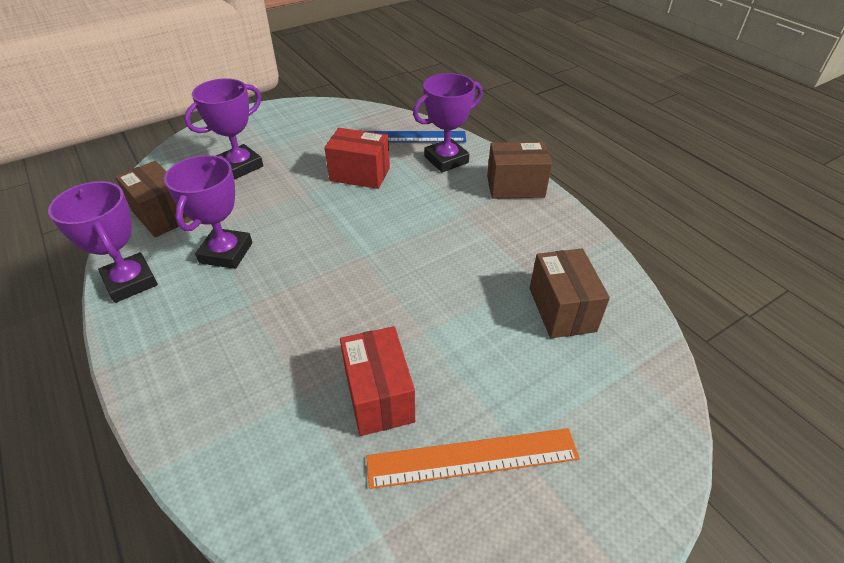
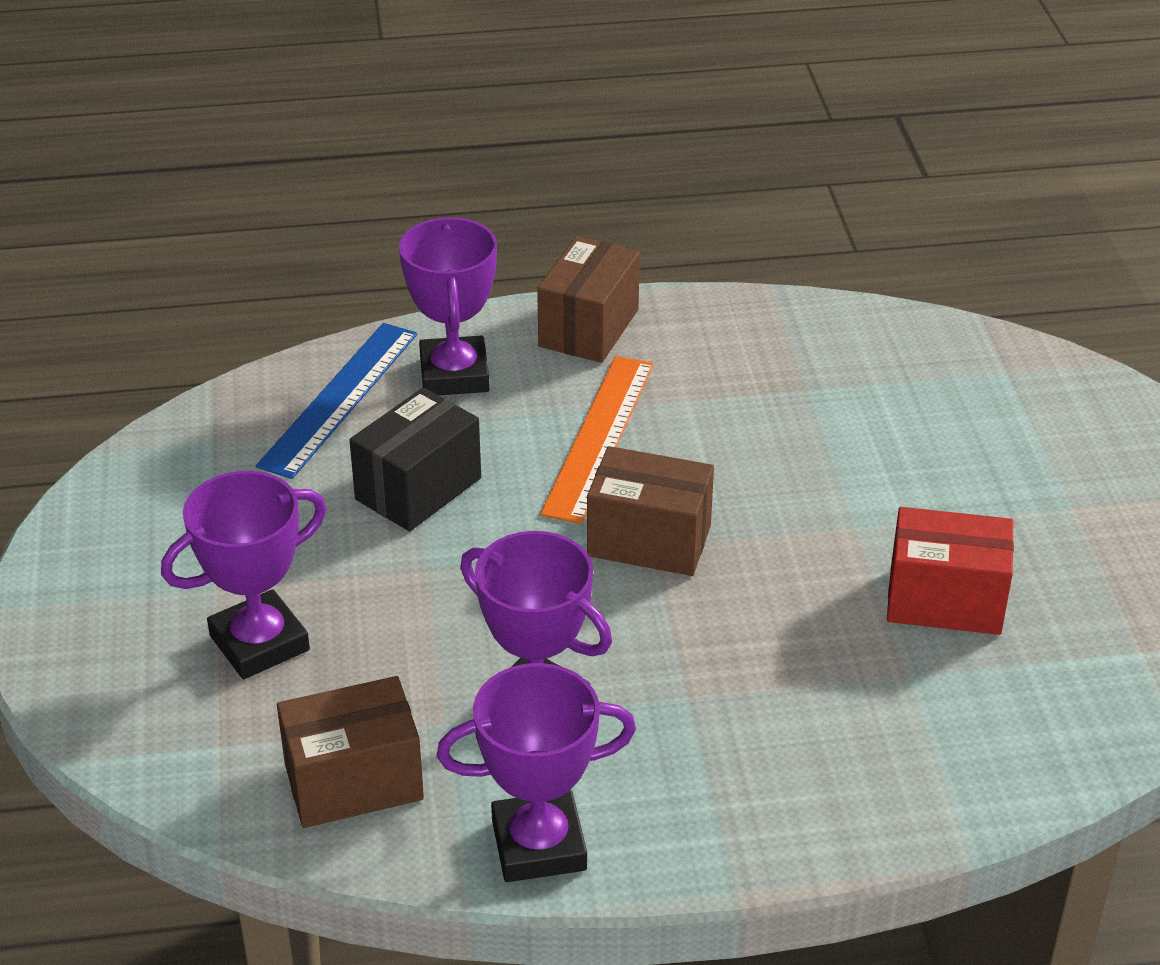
camera: 65 degrees left, 5 degrees down
(240, 166) = (259, 643): purple trophy -> purple trophy turned 75 degrees clockwise
(360, 174) = (418, 489): red box -> black box
(472, 457) = (1072, 547): orange ruler -> orange ruler (598, 437)
(562, 309) = (881, 388): brown box -> brown box (649, 541)

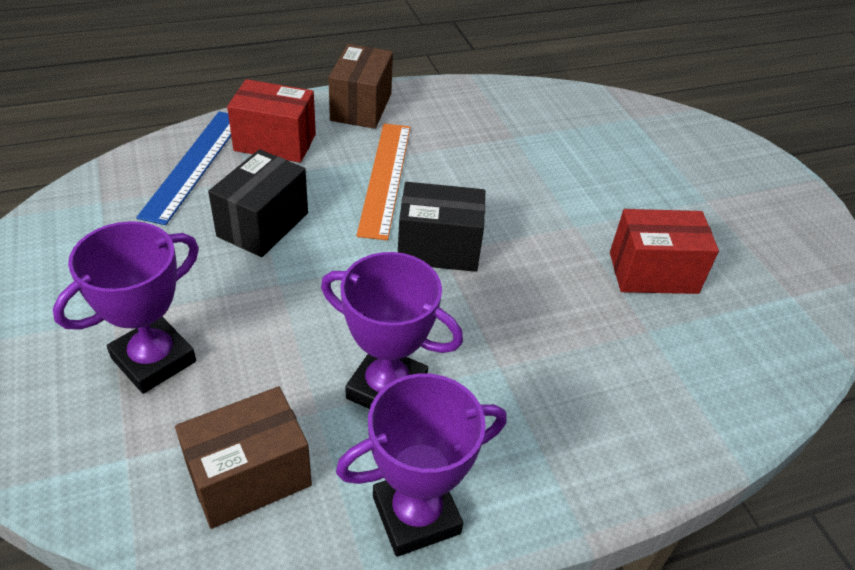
camera: 15 degrees left, 5 degrees up
(454, 374) = (275, 142): purple trophy -> red box
(649, 541) = (438, 248): brown box -> black box

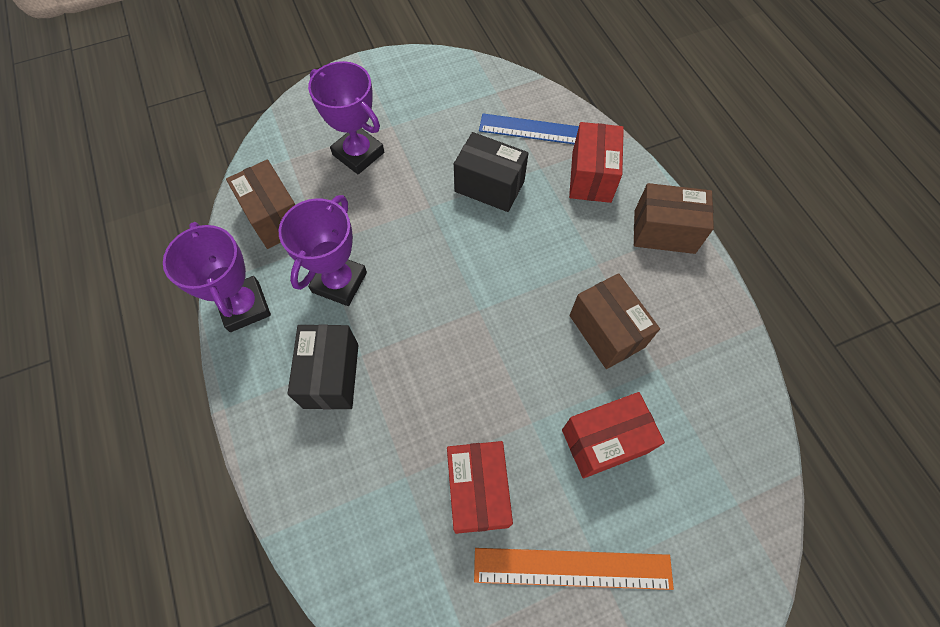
camera: 90 degrees right, 20 degrees up
(385, 178) = (564, 260): orange ruler -> orange ruler (572, 568)
(438, 248) = (482, 307): black box -> black box (331, 375)
(473, 162) = (606, 331): none -> brown box
(589, 181) = (604, 441): none -> red box

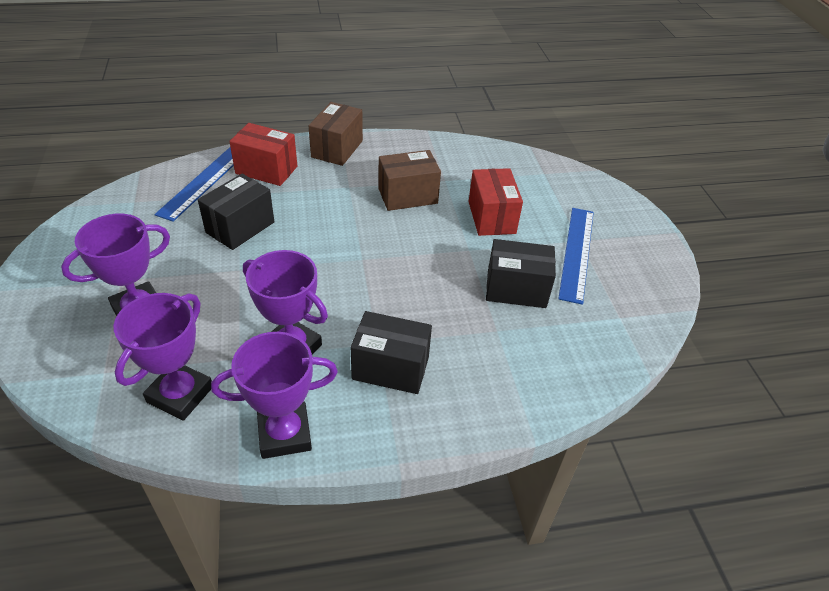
camera: 80 degrees left, 20 degrees down
(275, 217) = (180, 394): brown box -> purple trophy
(478, 491) = (516, 289): red box -> black box
(572, 568) = (576, 253): orange ruler -> blue ruler

